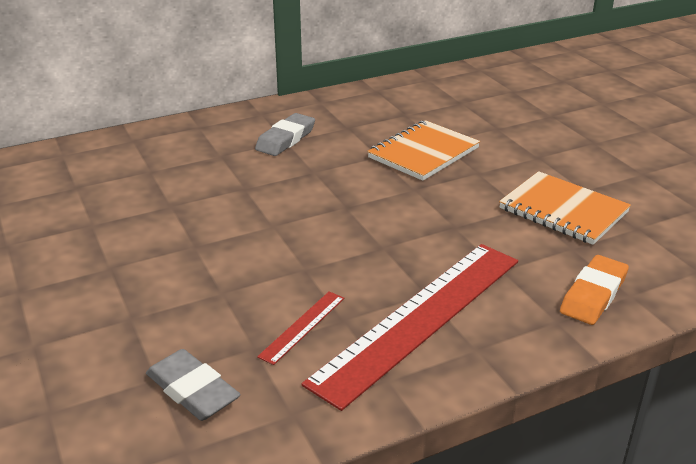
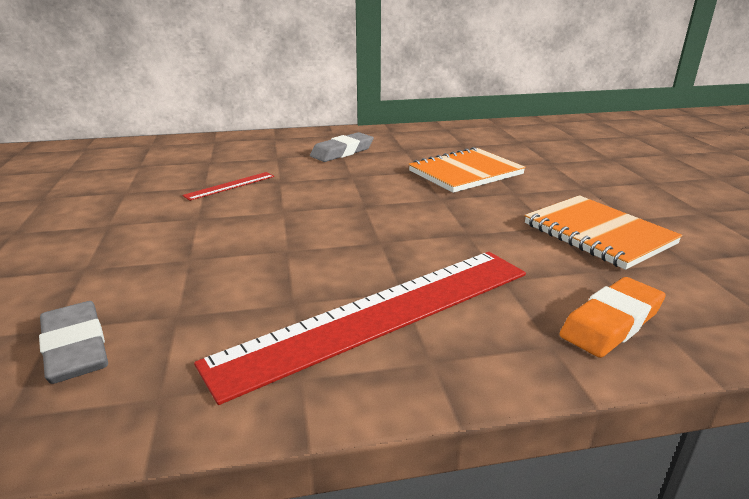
camera: 15 degrees right, 5 degrees down
(302, 326) = (244, 302): red ruler -> red ruler (230, 186)

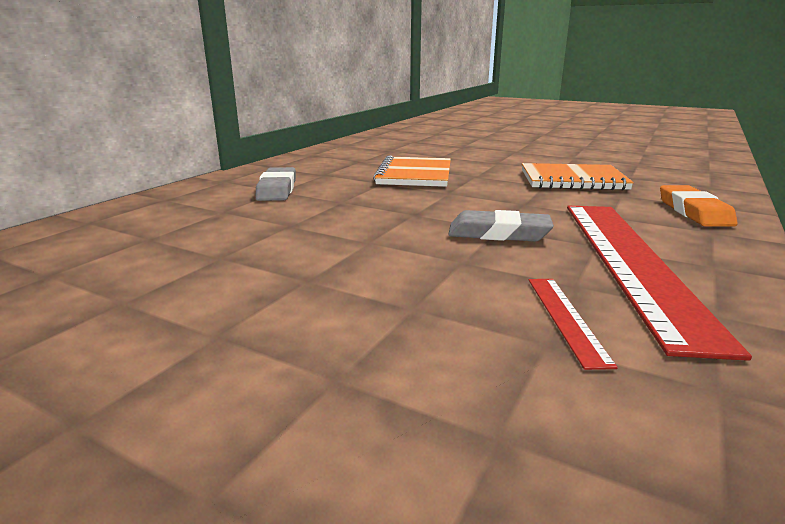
camera: 50 degrees left, 5 degrees down
(75, 348) = (572, 426): grey eraser -> grey eraser (498, 233)
(230, 186) = (251, 246): red ruler -> red ruler (566, 318)

